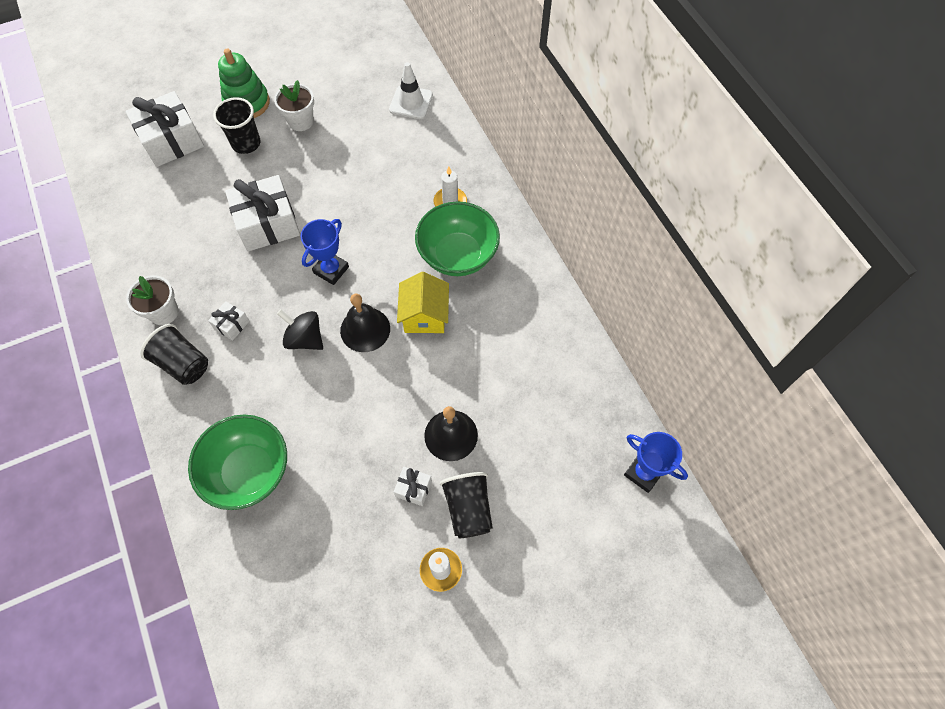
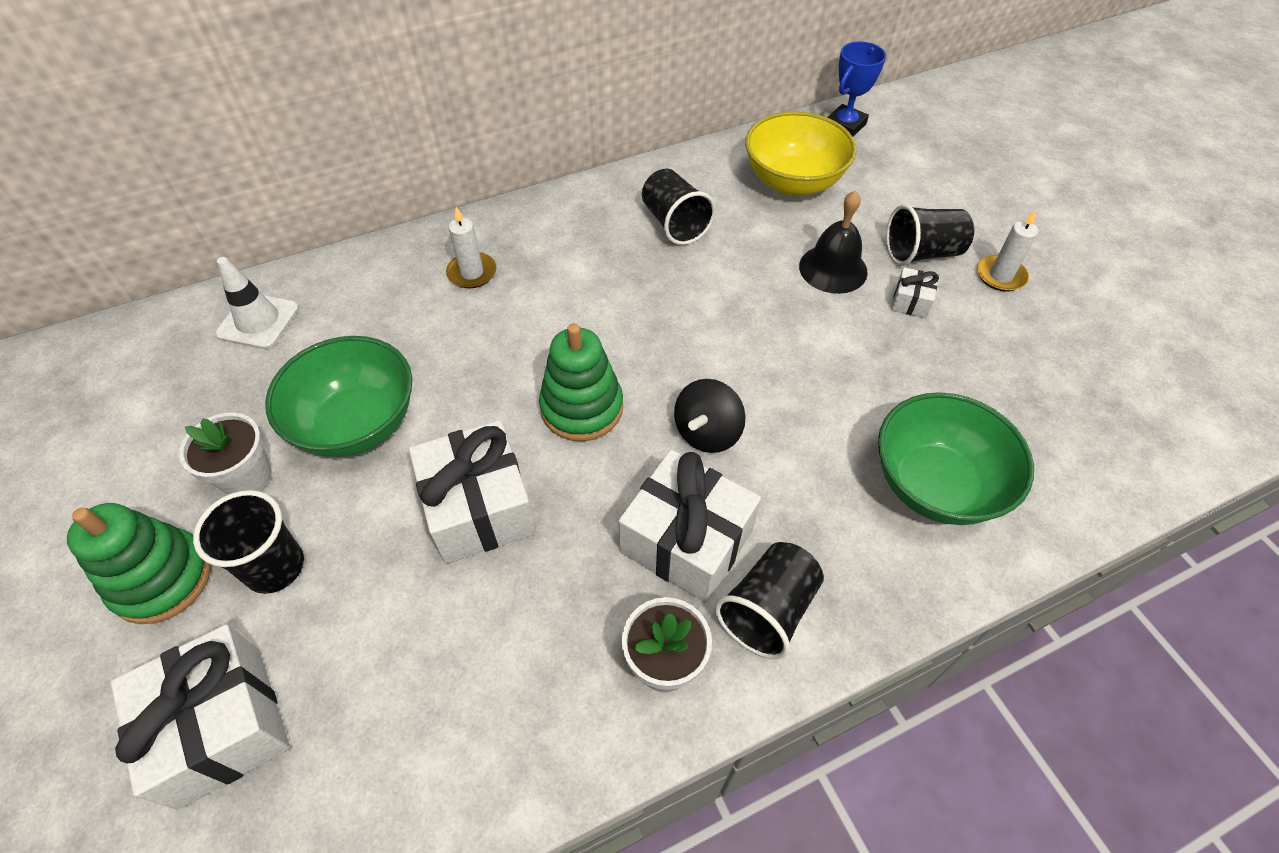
camera: 90 degrees left, 10 degrees down
(231, 325) = (686, 541): white gift -> white gift, size x2.18
(331, 270) = (582, 408): blue trophy -> green stacking toy
(365, 329) = (687, 360): black bell -> none
(425, 315) = (662, 296): yellow house -> none
(458, 255) = (565, 264): green bowl -> green bowl (357, 424)
(501, 325) = (675, 224): none -> black cup
(556, 417) = (793, 182): none -> yellow bowl

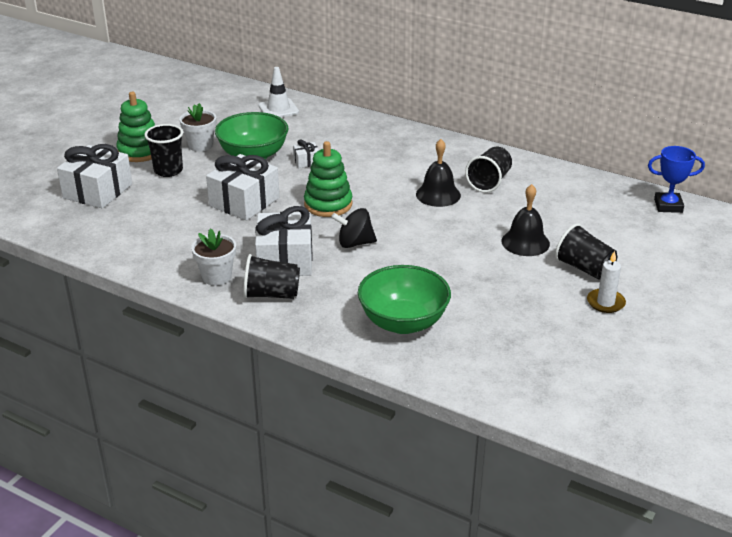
camera: 55 degrees right, 20 degrees down
(472, 273) = (374, 143): white candle -> none
(661, 283) = (438, 194): none -> black bell
(793, 182) = (582, 205): yellow bowl -> none
(911, 301) = (535, 276): white gift -> white gift (306, 161)

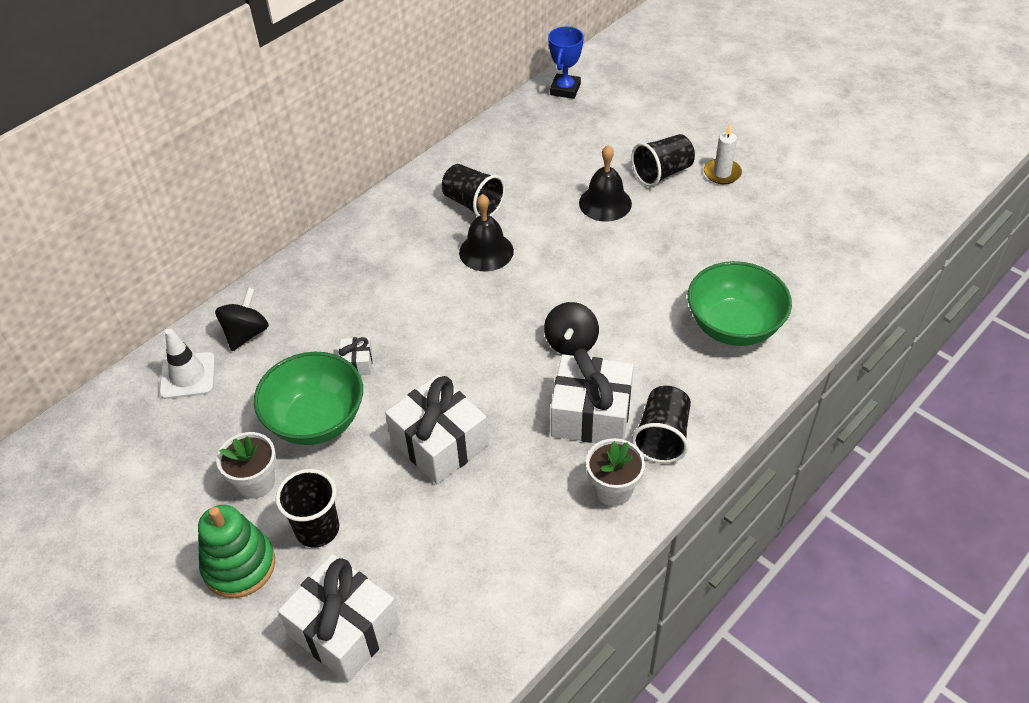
camera: 75 degrees left, 15 degrees up
(320, 120) = (246, 333): none -> black spinning top
(328, 204) = (475, 355): green stacking toy -> none

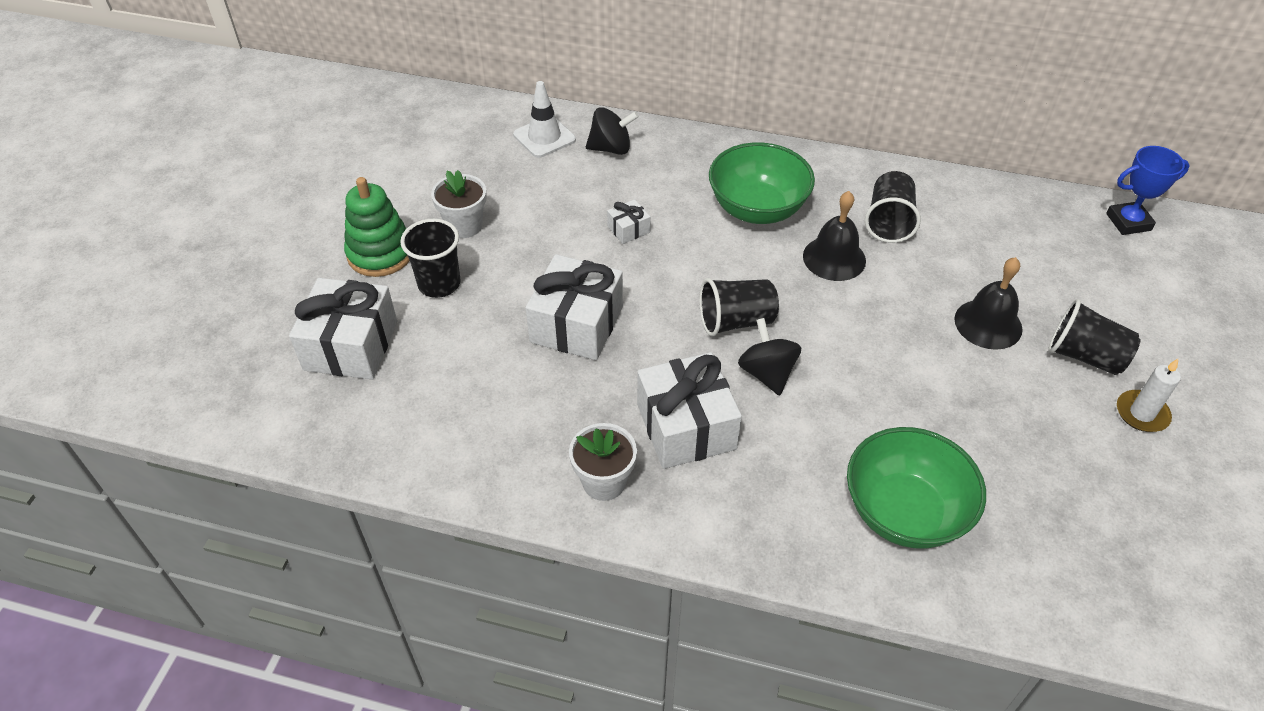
camera: 60 degrees right, 0 degrees up
(316, 420) = (549, 232): green bowl -> green bowl (757, 209)
(571, 343) = (767, 373): black spinning top -> black spinning top turned 90 degrees clockwise
(662, 436) = (698, 500): black cup -> black cup (736, 321)

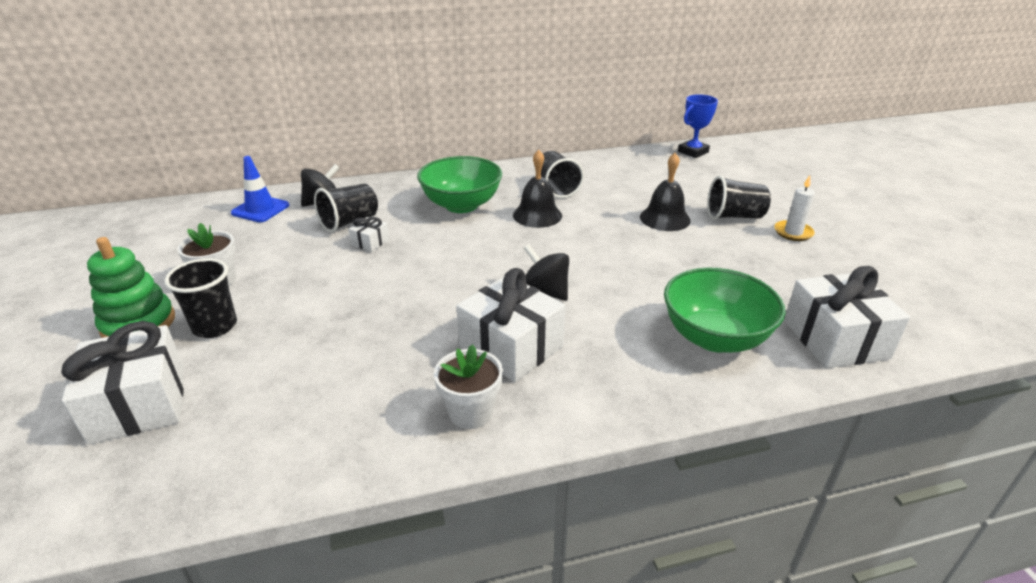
camera: 30 degrees left, 15 degrees down
(544, 137) = (260, 209): white traffic cone -> blue traffic cone
(576, 324) = (367, 312): white gift -> white gift (835, 339)
(736, 321) = (497, 269): black cup -> black cup (349, 222)

